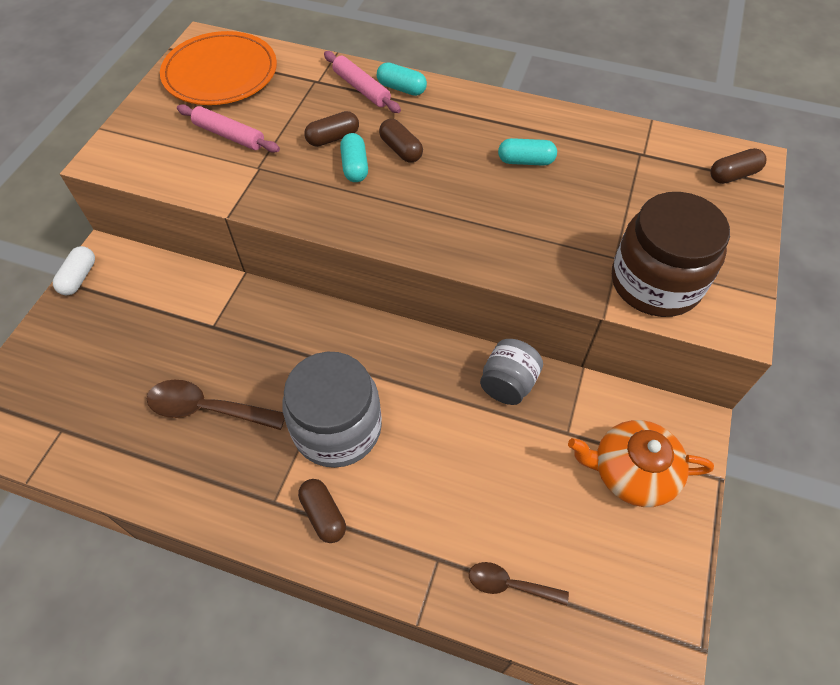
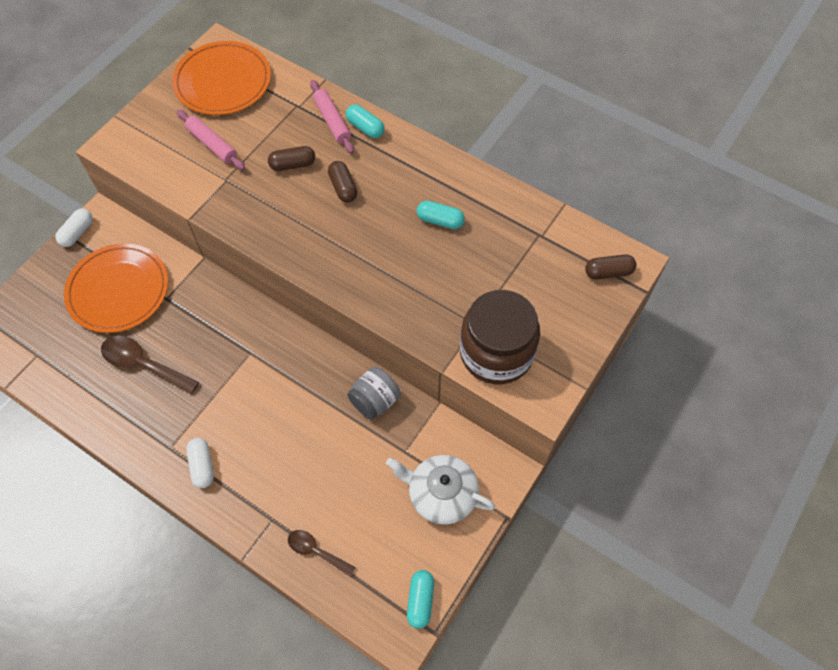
camera: 15 degrees right, 5 degrees up
(149, 330) = (118, 290): none -> orange plate
(323, 514) = (202, 466): brown capsule -> white capsule
(337, 428) = (233, 403): grey jar -> none
(355, 166) = (301, 195): turquoise capsule -> turquoise capsule (420, 600)
(631, 472) = (441, 494): orange teapot -> white teapot

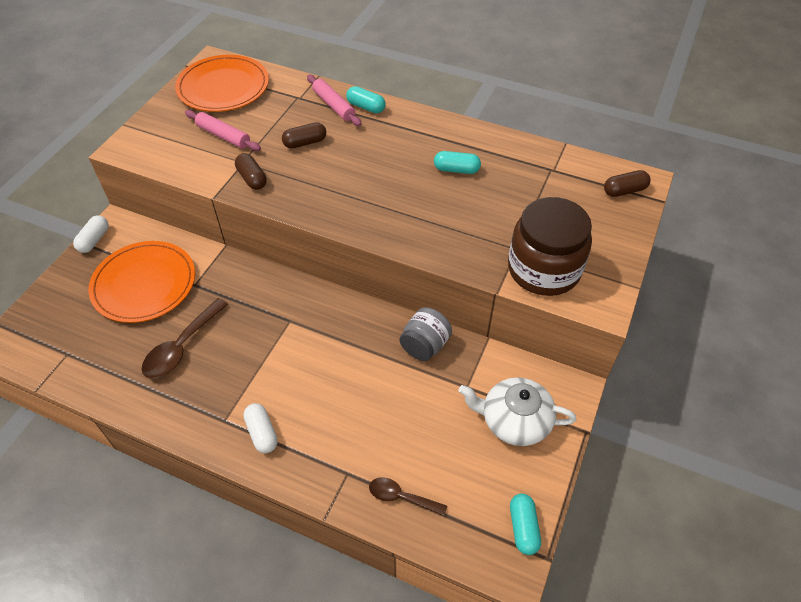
camera: 10 degrees left, 10 degrees down
(143, 364) = (182, 347): brown spoon -> brown spoon turned 75 degrees counterclockwise
(343, 187) = (357, 155): brown capsule -> brown capsule (252, 178)

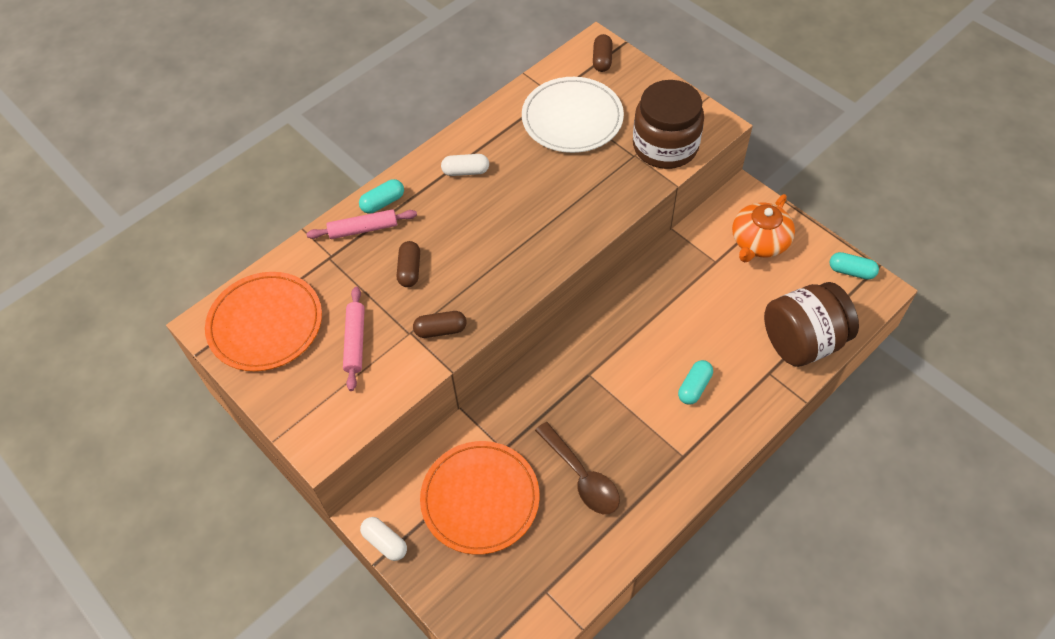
camera: 65 degrees left, 5 degrees up
(223, 136) = (355, 342): pink rolling pin -> pink rolling pin turned 60 degrees counterclockwise
(262, 433) = (707, 428): white capsule -> white capsule (465, 171)
(401, 497) = (802, 341): brown spoon -> brown jar
(425, 345) = (662, 277): grey jar -> none
(456, 170) = (516, 161): turquoise capsule -> turquoise capsule (694, 387)
(514, 420) = (759, 242): white teapot -> orange teapot
(533, 191) = (572, 118): none -> white plate

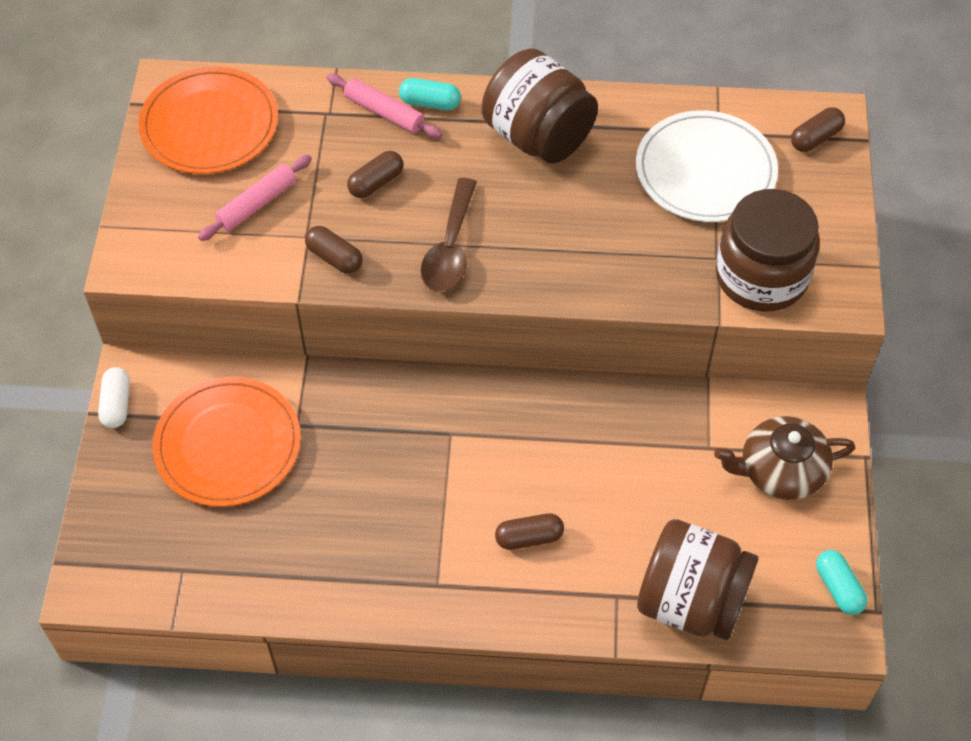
camera: 45 degrees right, 0 degrees up
(465, 171) = (538, 136): white capsule -> brown jar
(582, 477) = (330, 512): brown spoon -> brown spoon (450, 248)
(694, 387) = (529, 538): turquoise capsule -> brown capsule
(759, 242) = (780, 470): orange teapot -> brown teapot

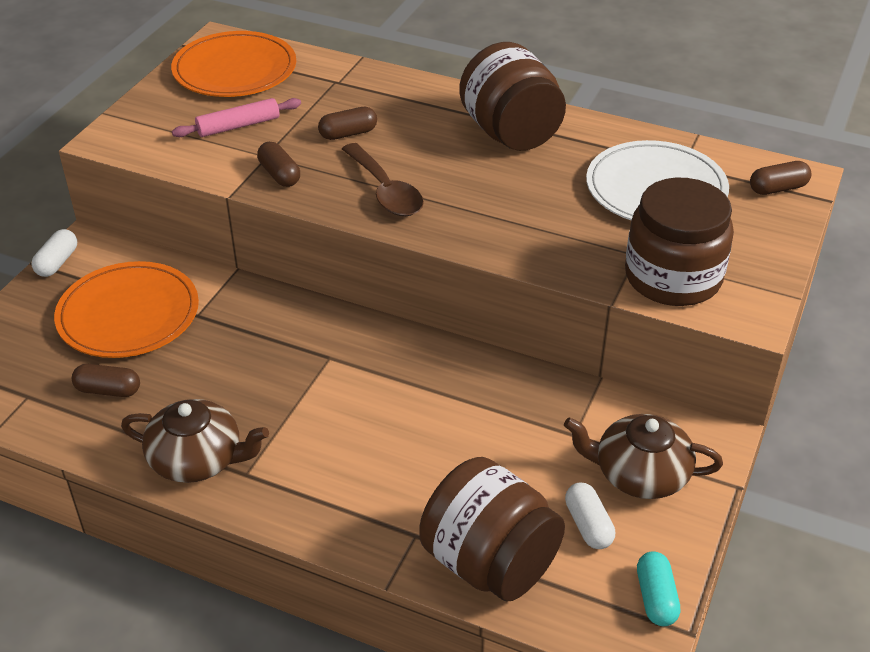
camera: 20 degrees right, 15 degrees down
(384, 112) = (384, 91): pink rolling pin -> none
(385, 584) = (198, 459): none -> brown teapot
(430, 103) = (428, 93): turquoise capsule -> none
(450, 248) = (385, 191): brown spoon -> brown spoon turned 60 degrees counterclockwise
(529, 538) = (355, 460): brown capsule -> brown capsule (108, 390)
(757, 537) = (588, 525): none -> white capsule

